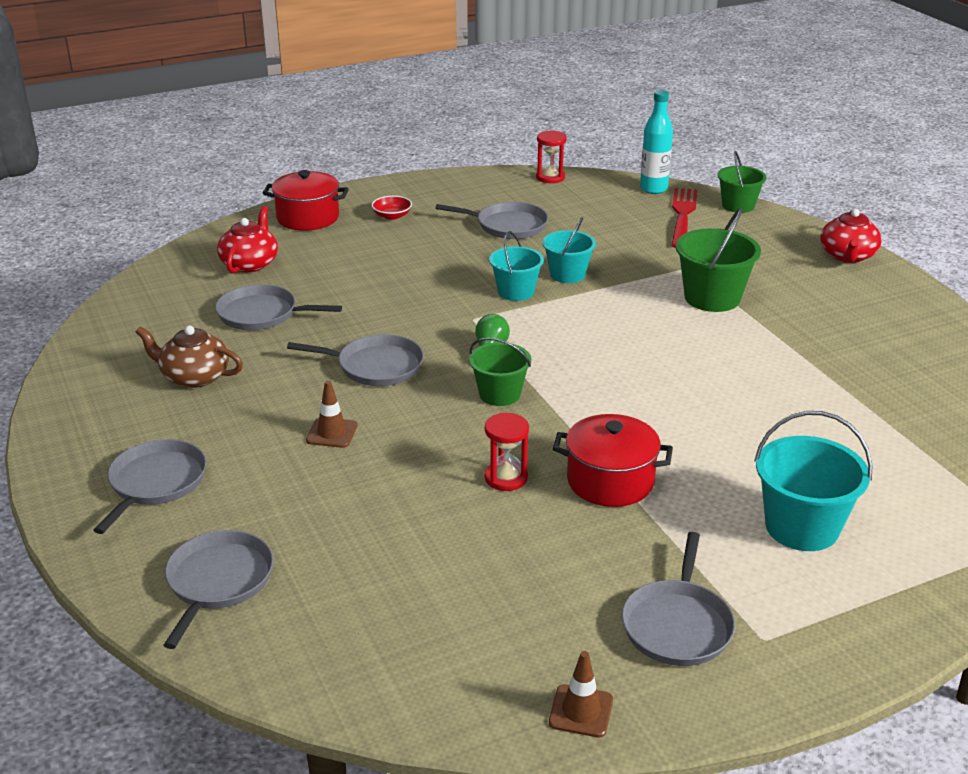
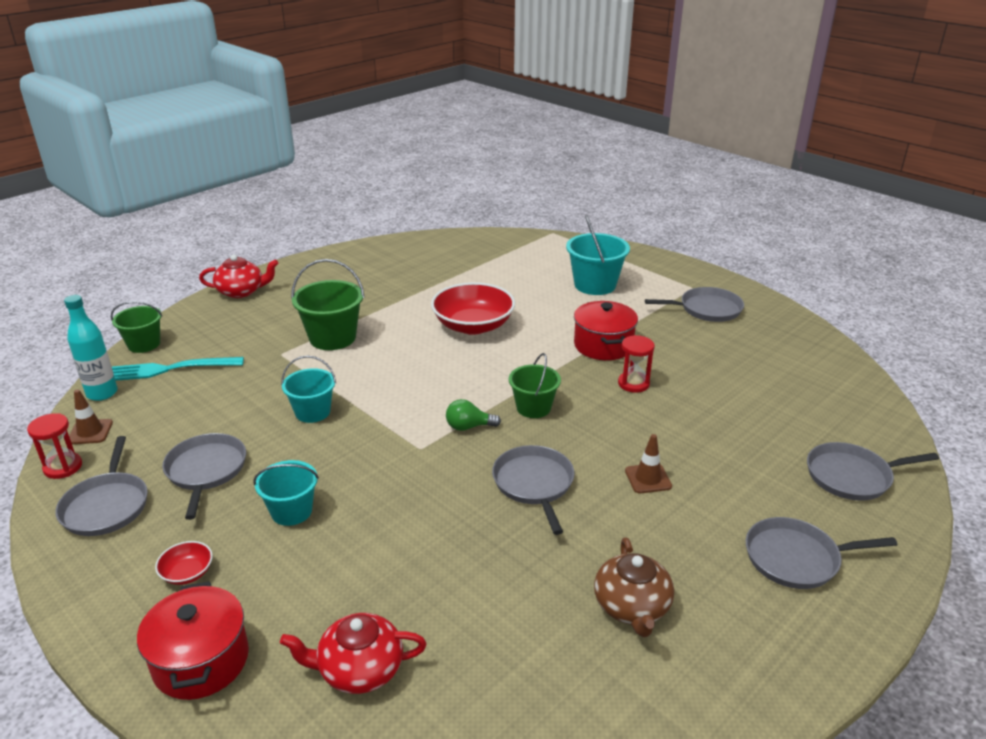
camera: 110 degrees left, 0 degrees up
(262, 314) = (481, 603): grey pan -> grey pan (106, 505)
(516, 292) = (358, 434): turquoise bucket -> turquoise bucket (291, 511)
(581, 711) = (793, 326): brown traffic cone -> brown traffic cone (90, 432)
(682, 215) = (169, 369): red fork -> turquoise fork
(706, 391) = (473, 326): none -> red bowl

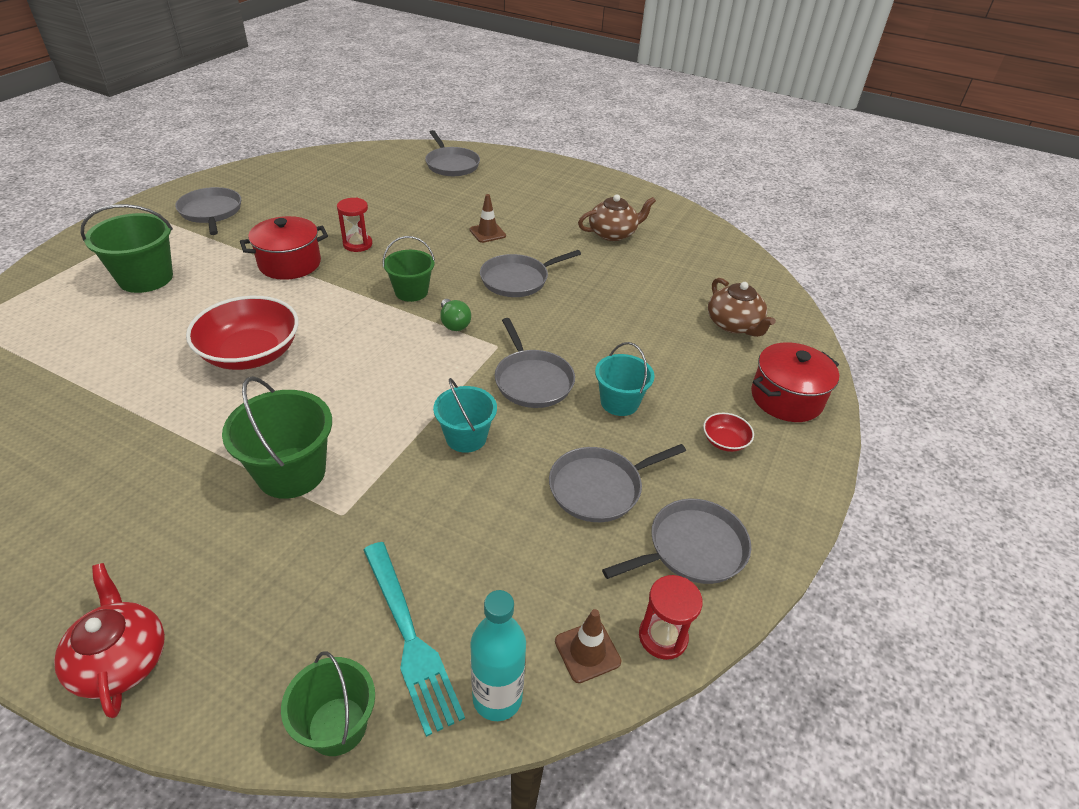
camera: 110 degrees left, 10 degrees up
(359, 669) = (734, 324): red teapot -> brown teapot
(595, 285) = (146, 278): turquoise bucket -> green bucket
(796, 558) = (539, 184): grey pan -> grey pan (532, 380)

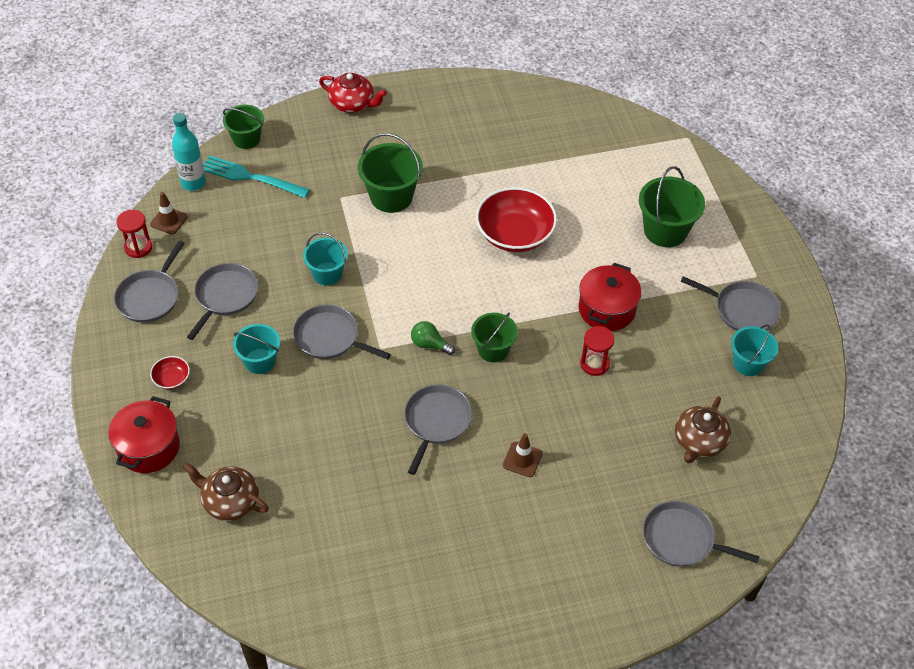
camera: 140 degrees right, 10 degrees up
(268, 192) = (748, 363): none -> turquoise bucket
(613, 233) = (421, 550): brown teapot -> brown teapot (699, 441)

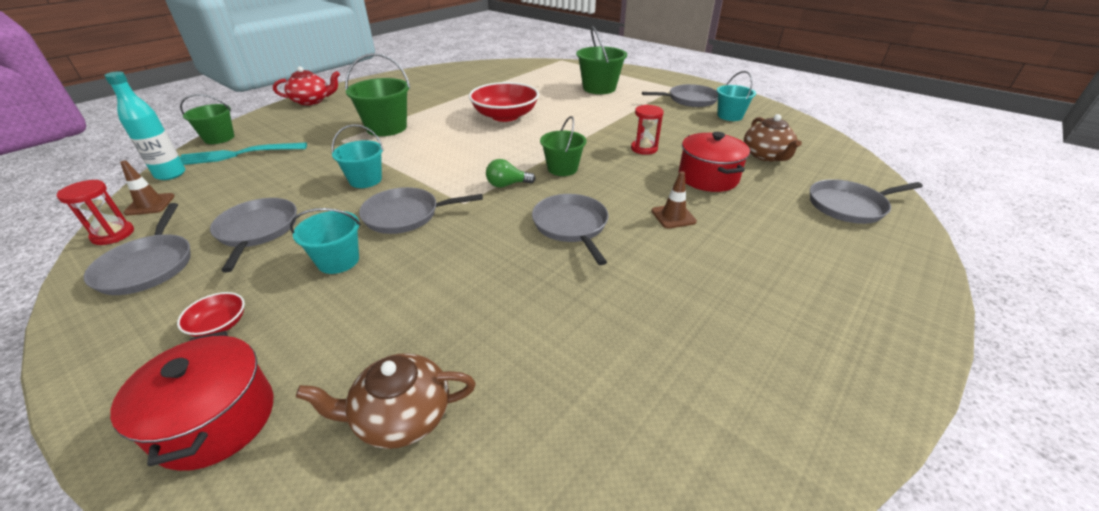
camera: 35 degrees left, 15 degrees down
(607, 309) = (613, 125): red pot -> red pot (708, 178)

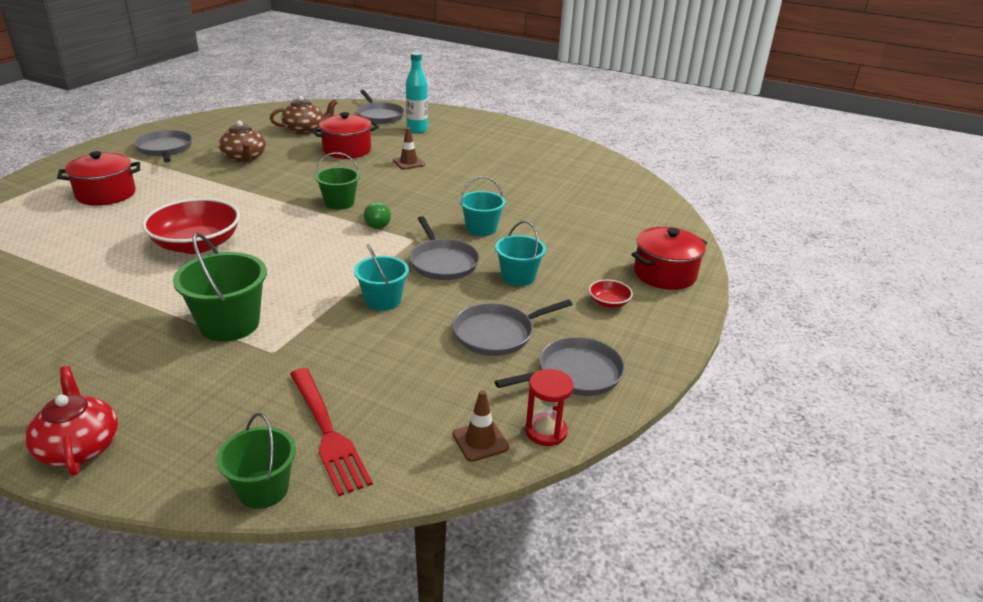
camera: 105 degrees left, 5 degrees down
(170, 174) = (401, 471): turquoise bottle -> turquoise bottle (417, 130)
(238, 154) = (327, 432): turquoise fork -> red fork
(401, 416) = (622, 224): brown teapot -> brown teapot (244, 158)
(571, 226) = (433, 194): grey pan -> none
(599, 88) = (106, 194): green bucket -> red pot
(644, 149) = (293, 171): red hourglass -> none
(730, 116) = (216, 135): turquoise bucket -> turquoise bucket (481, 229)

